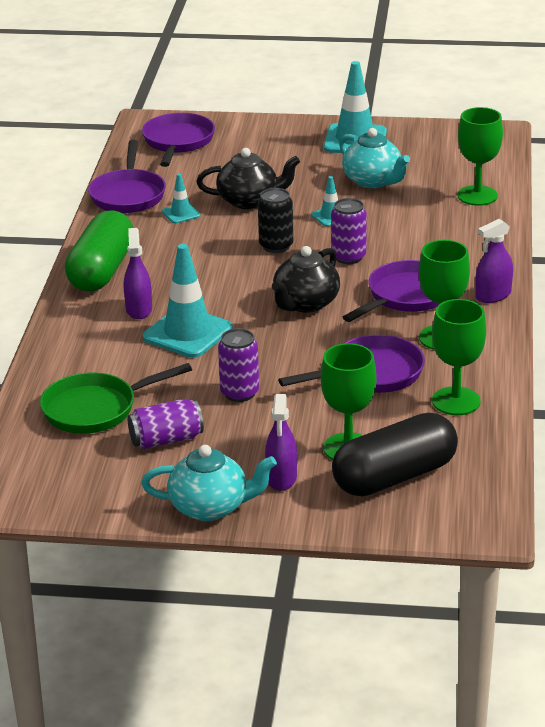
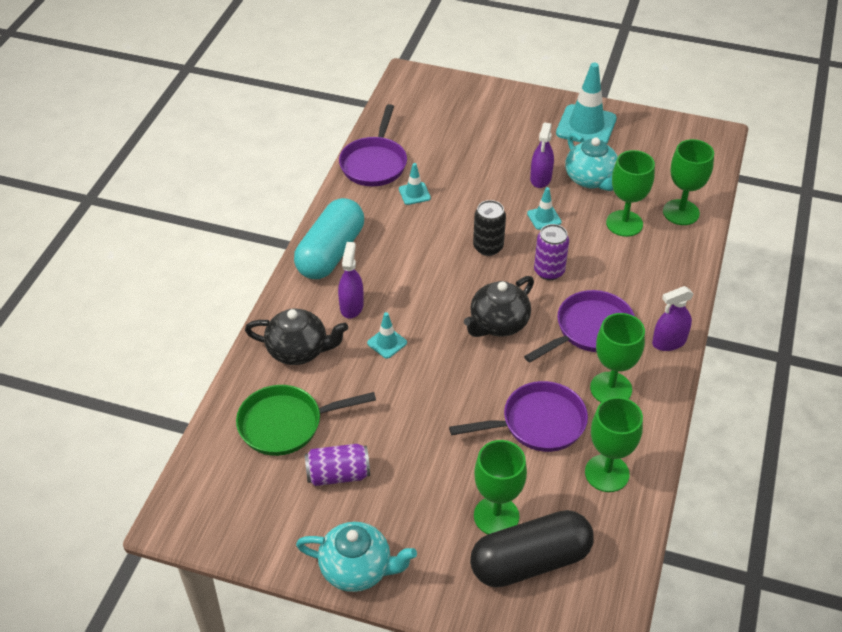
camera: 10 degrees right, 15 degrees up
(101, 271) = (330, 253): green capsule -> turquoise capsule
(178, 142) = (431, 105): purple pan -> none
(187, 333) = (387, 343): turquoise traffic cone -> turquoise traffic cone, size x0.49
(239, 393) = (415, 427): purple can -> none
(249, 201) = (477, 187): black teapot -> black teapot (298, 350)
(281, 478) = (428, 543): purple spray bottle -> purple spray bottle (540, 178)
(419, 211) = (624, 223): none -> green goblet

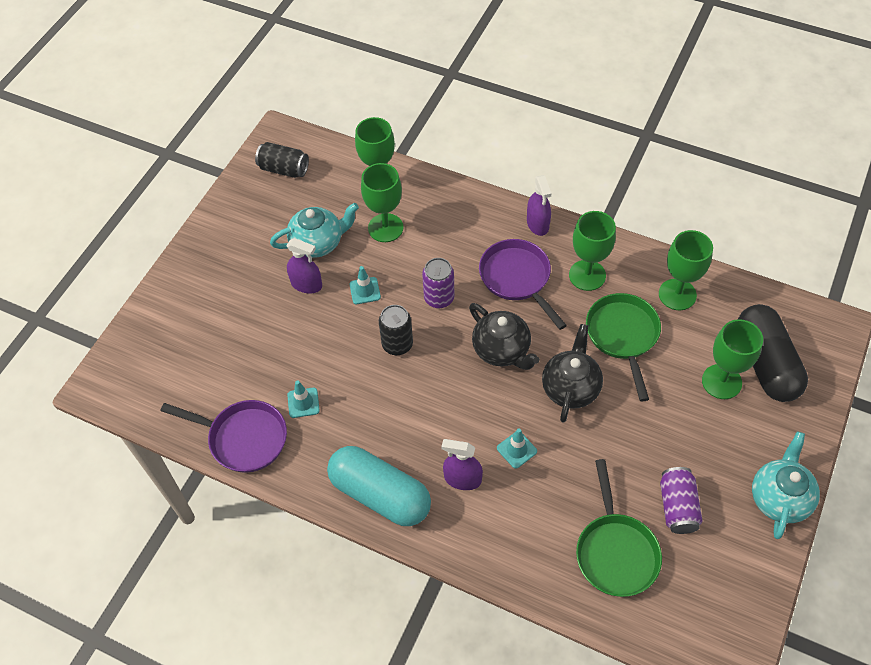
camera: 80 degrees left, 10 degrees up
(298, 350) = (519, 535): black teapot -> black teapot (570, 387)
(538, 423) = (623, 336): purple pan -> green pan
(586, 126) = (236, 233): turquoise traffic cone -> none
(673, 144) = (284, 169): none -> black can

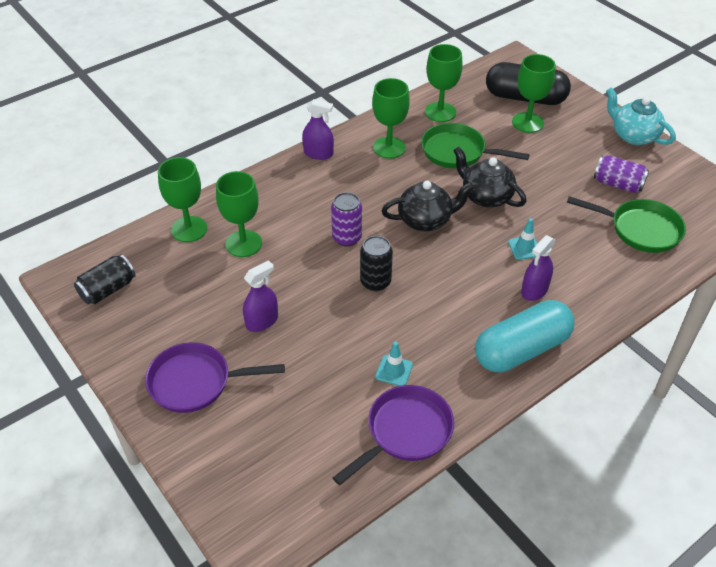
camera: 65 degrees left, 10 degrees down
(318, 243) = (220, 296): turquoise teapot -> none
(365, 291) = (301, 282): turquoise traffic cone -> none
(517, 278) = (363, 185): purple pan -> purple pan (196, 382)

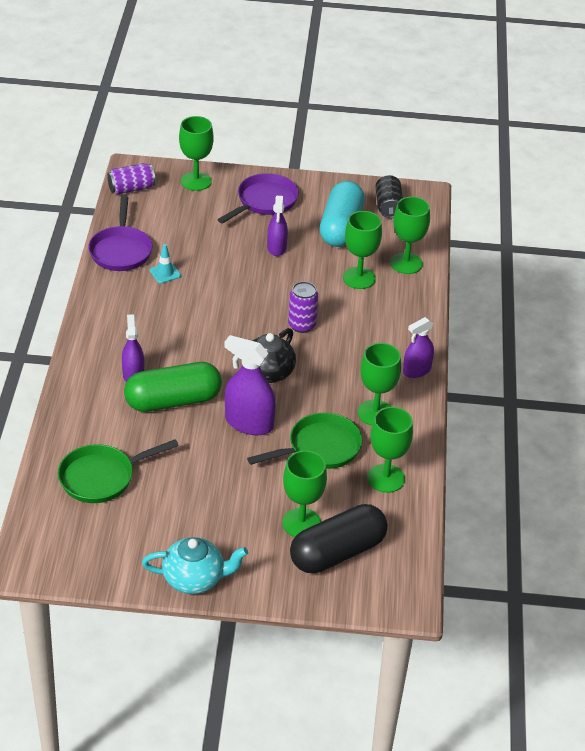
camera: 130 degrees right, 5 degrees down
(218, 467) = (196, 181): none -> green goblet
(375, 282) = (243, 311): black can -> none
(486, 196) = (249, 423): black teapot -> purple spray bottle
(522, 349) = (101, 332): turquoise capsule -> turquoise capsule (341, 227)
(524, 248) = (173, 401): turquoise traffic cone -> green capsule
(618, 184) = (158, 510): purple can -> purple can (131, 189)

